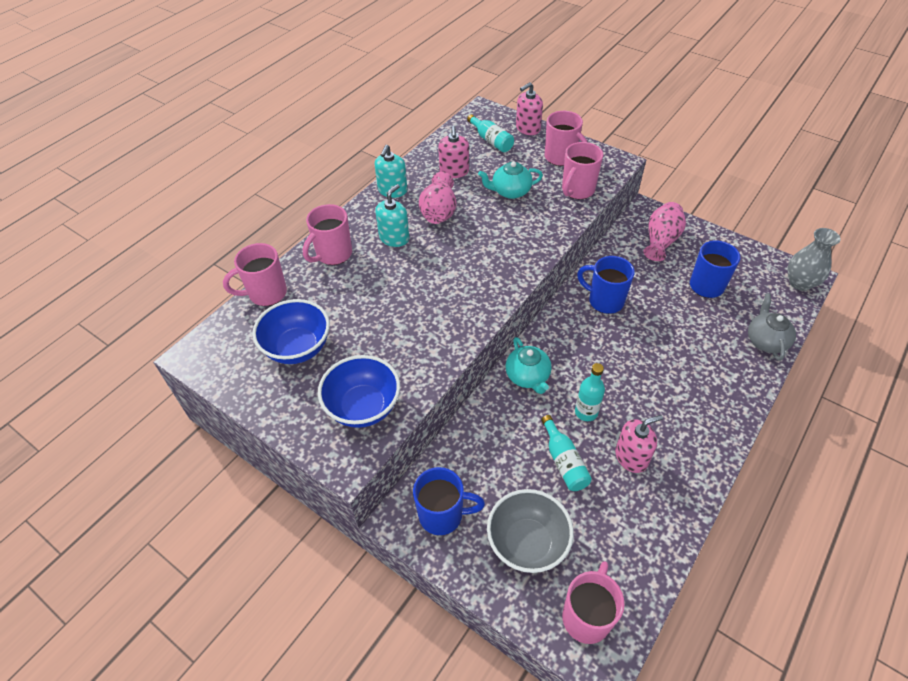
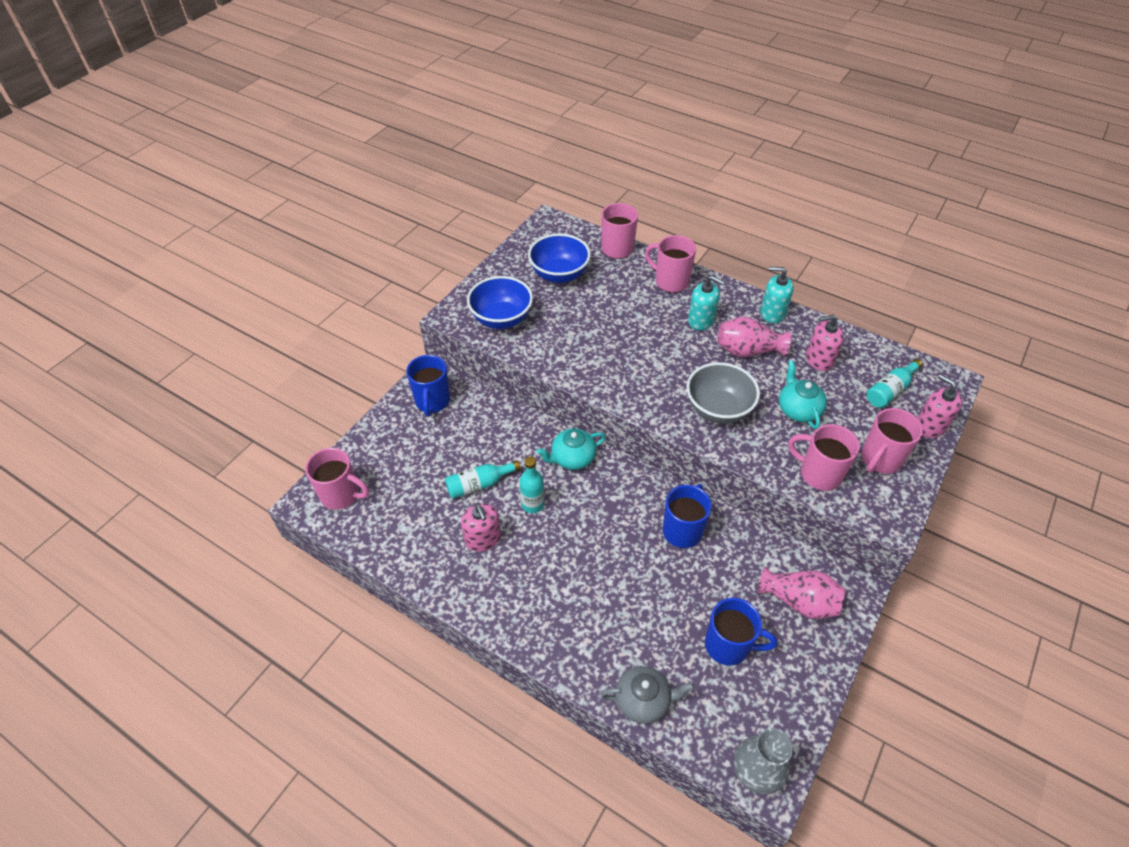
camera: 85 degrees right, 0 degrees up
(527, 543) = (404, 457): grey bowl -> grey bowl (718, 409)

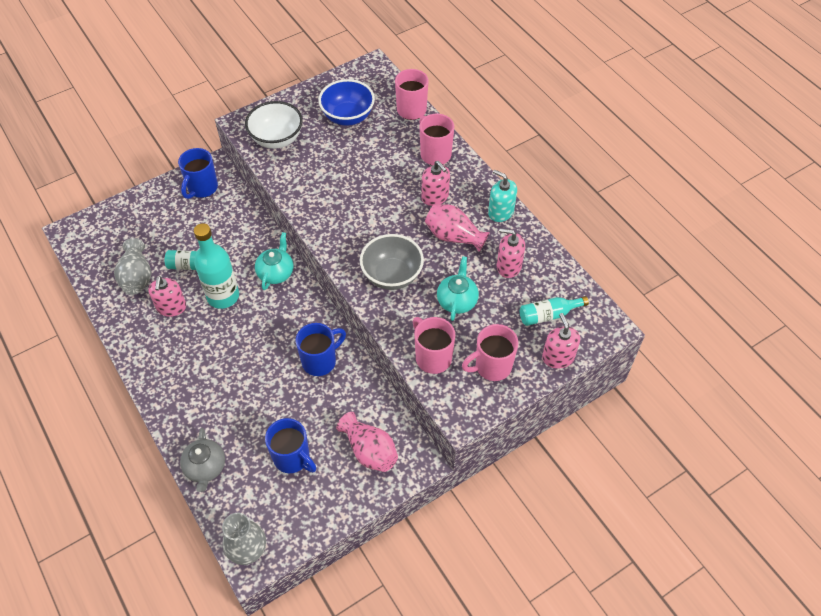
camera: 25 degrees right, 5 degrees up
(341, 495) = (95, 235): pink mug -> none
(421, 522) = (137, 277): none -> grey vase
(501, 319) = (277, 139): blue bowl -> white bowl
(532, 504) = (223, 296): turquoise bottle -> turquoise bottle, size x1.71
(572, 458) = (276, 272): turquoise teapot -> turquoise teapot turned 105 degrees clockwise
(643, 700) = (205, 467): grey teapot -> grey teapot turned 60 degrees clockwise
(701, 320) = (435, 196): turquoise soap dispenser -> pink soap dispenser

